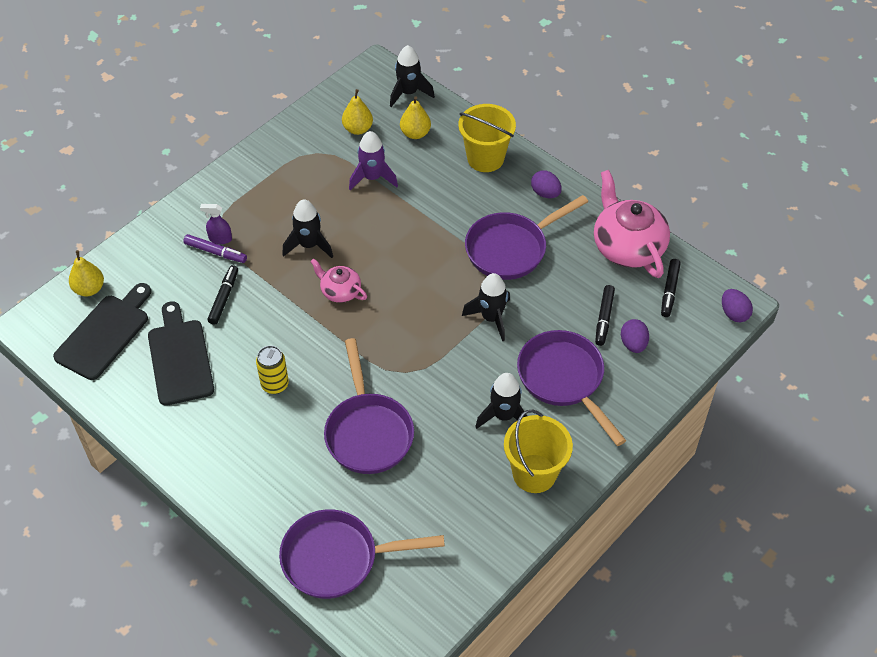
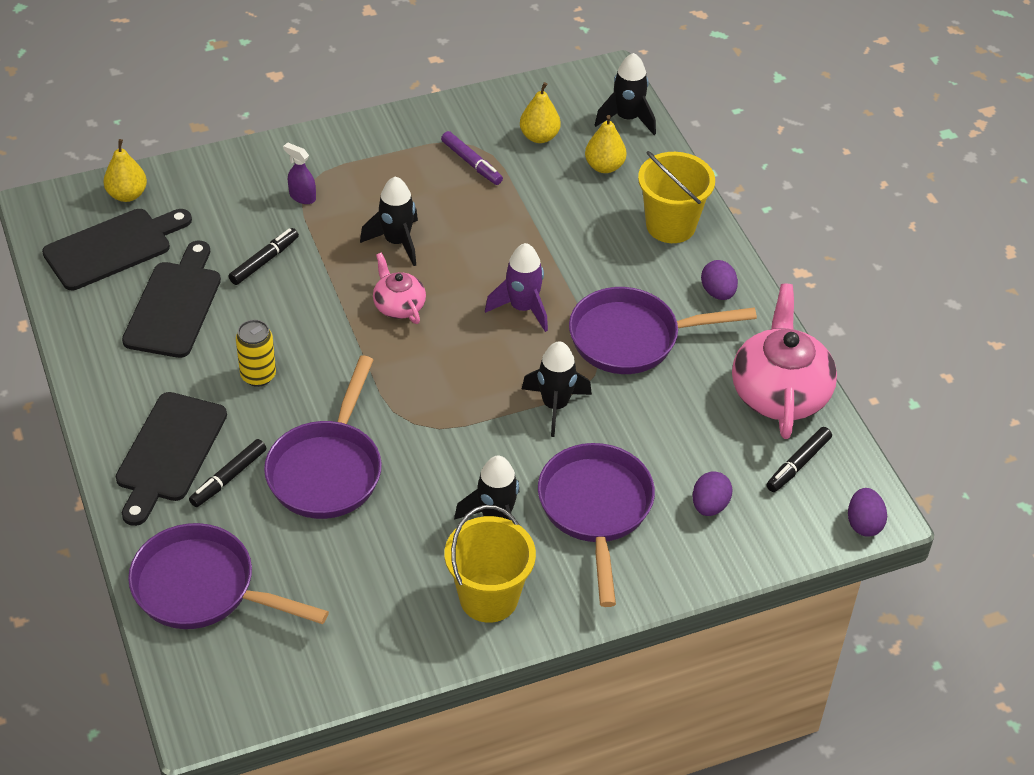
camera: 25 degrees right, 5 degrees down
(215, 252) = (288, 209): purple marker -> purple marker (471, 163)
(248, 470) = (169, 453): none -> black cutting board
(372, 178) = (520, 196): purple rocket -> purple rocket (522, 308)
(604, 318) = (693, 462): black marker -> black marker (228, 478)

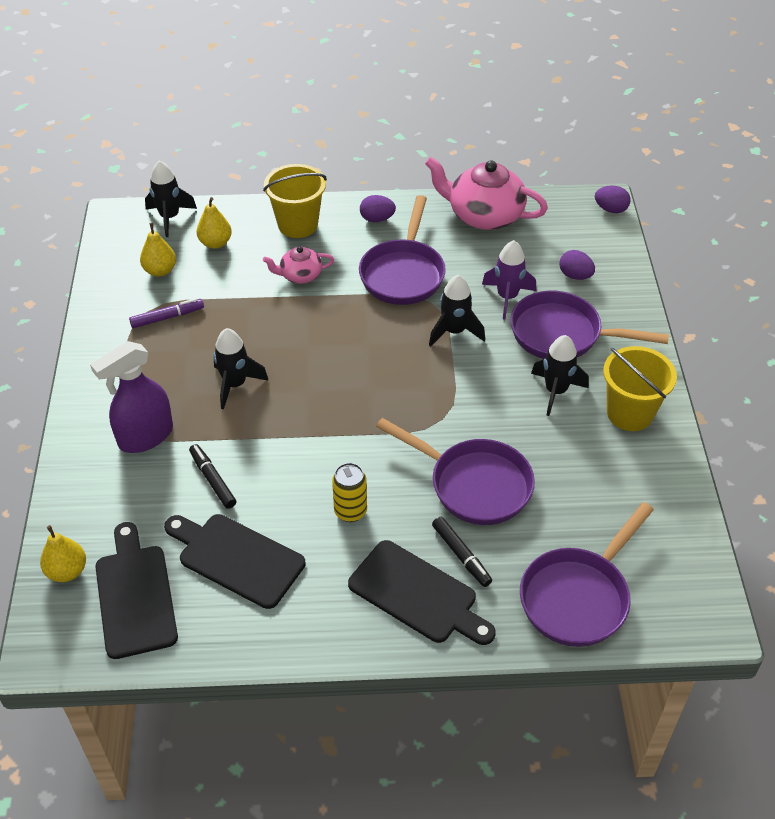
camera: 70 degrees left, 0 degrees up
(302, 197) = (145, 436): purple spray bottle -> purple spray bottle, size x2.07
(398, 305) = (309, 399): pink teapot -> pink teapot (300, 275)
(522, 308) = (346, 325): purple rocket -> purple rocket (507, 297)
(798, 464) = (551, 224): black marker -> none

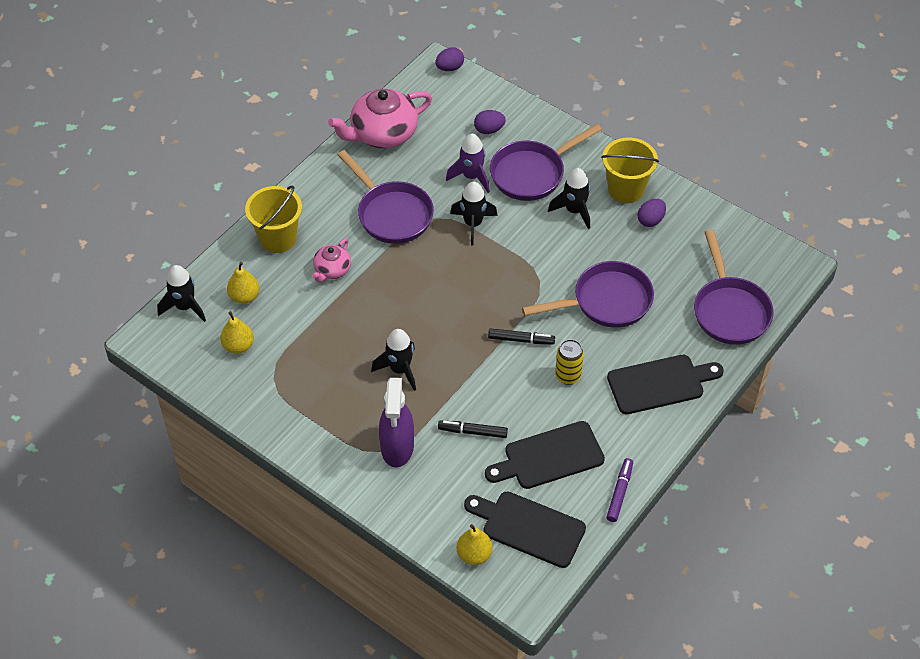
camera: 50 degrees left, 5 degrees up
(167, 317) = (293, 370): purple marker -> purple marker (619, 492)
(377, 219) = (322, 191): purple egg -> purple egg (650, 220)
(461, 555) = (651, 344): black marker -> black marker (521, 340)

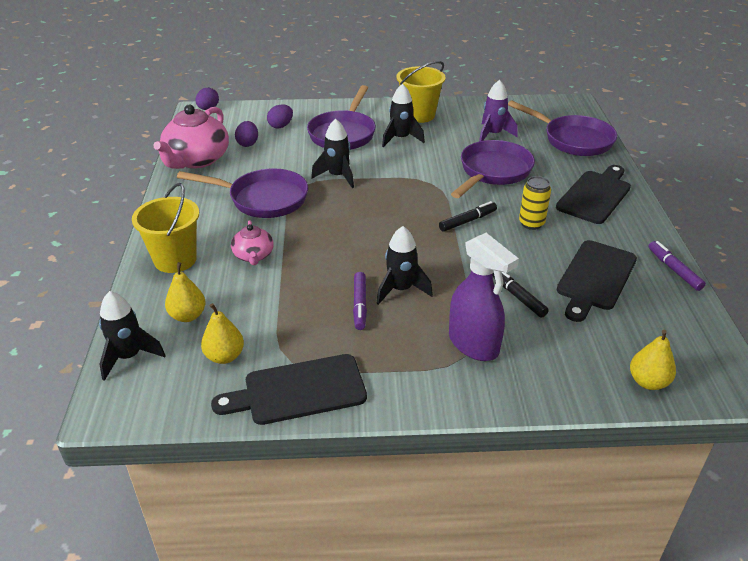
camera: 40 degrees left, 15 degrees down
(359, 363) = (360, 305): none -> purple marker
(471, 177) = (300, 153): purple rocket -> purple rocket (493, 134)
(472, 432) = (517, 296): black marker -> black marker turned 90 degrees clockwise
(529, 527) = (654, 333): black cutting board -> black cutting board (298, 390)
(650, 220) = (457, 122): purple egg -> purple egg (248, 143)

